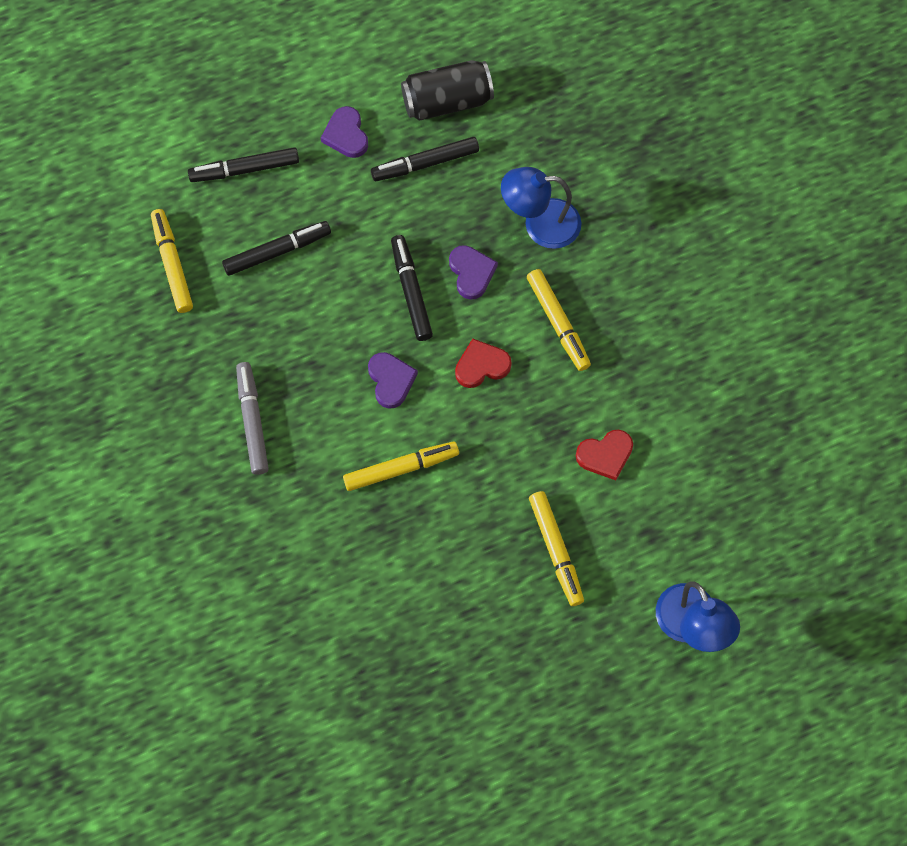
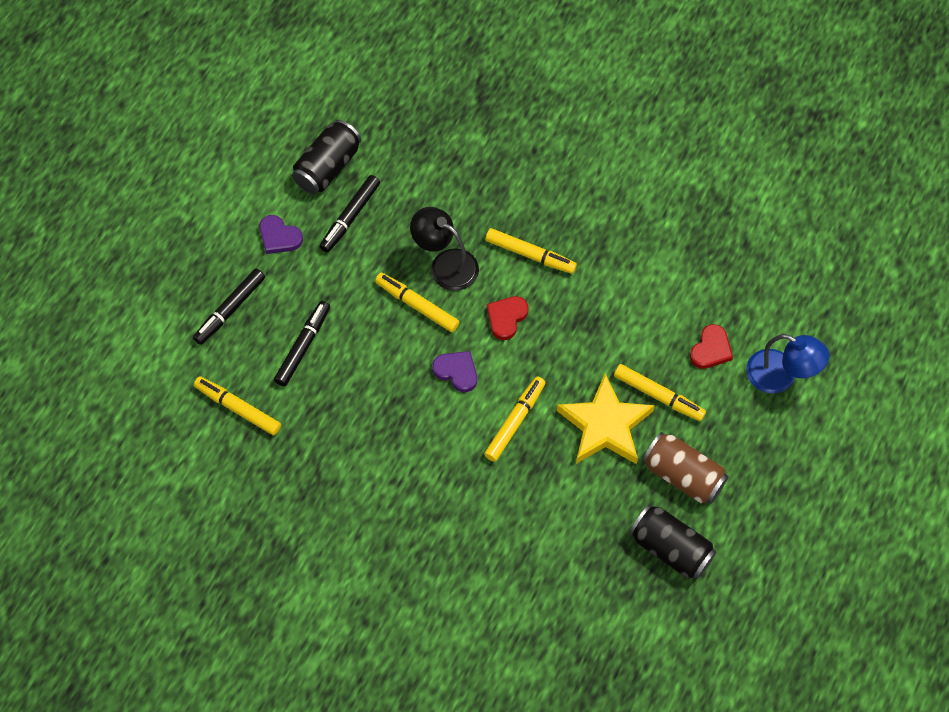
camera: 40 degrees left, 5 degrees down
(252, 421) = (389, 467): grey marker -> none
(411, 291) = (417, 305): black marker -> yellow marker
(434, 702) = (670, 548): none -> black can
(471, 273) = (445, 264): purple heart -> black lamp
(480, 538) = (605, 425): none -> yellow star
(509, 644) = (683, 475): none -> brown can
(540, 224) = (461, 201): blue lamp -> none
(605, 455) = (635, 314): red heart -> red heart (711, 349)

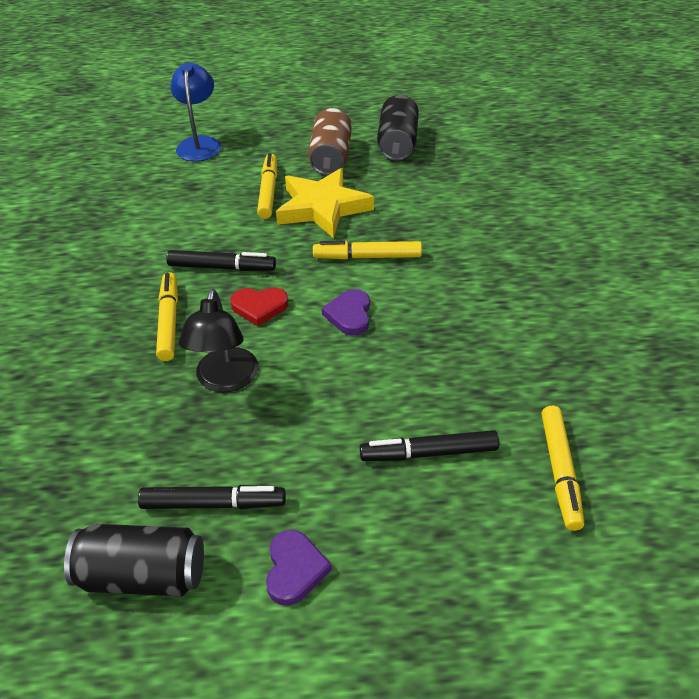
camera: 120 degrees left, 20 degrees down
(230, 310) = (445, 561): black marker -> black marker (222, 267)
(417, 305) = (295, 379): yellow marker -> none
(711, 349) = (200, 181): red heart -> none

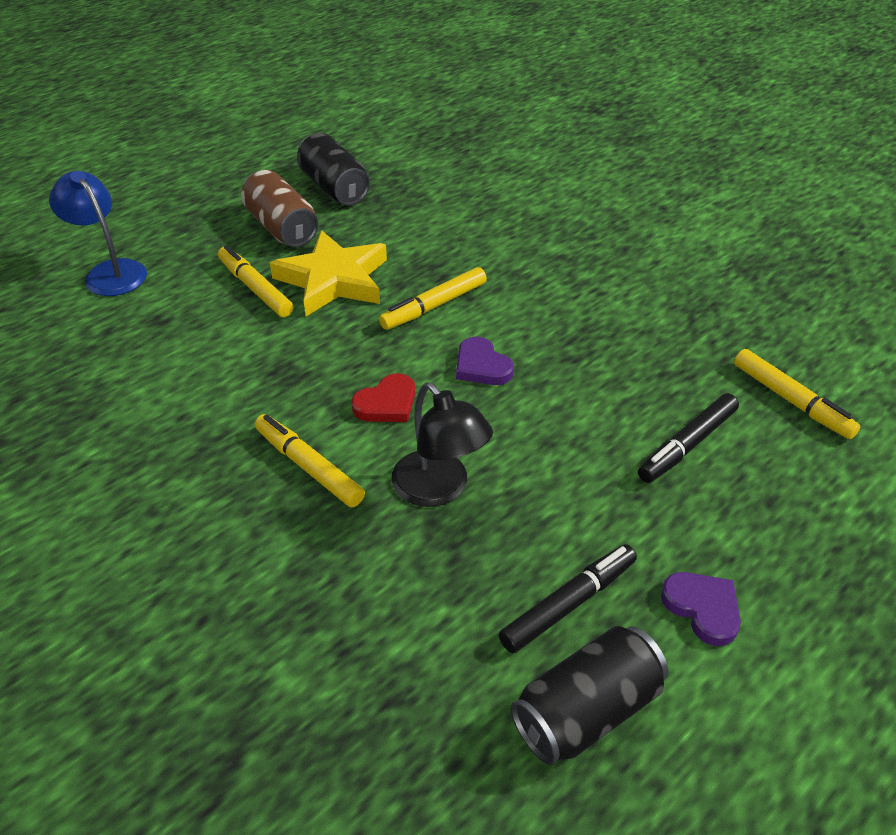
camera: 40 degrees left, 0 degrees up
(222, 267) = (299, 385): black marker -> none

